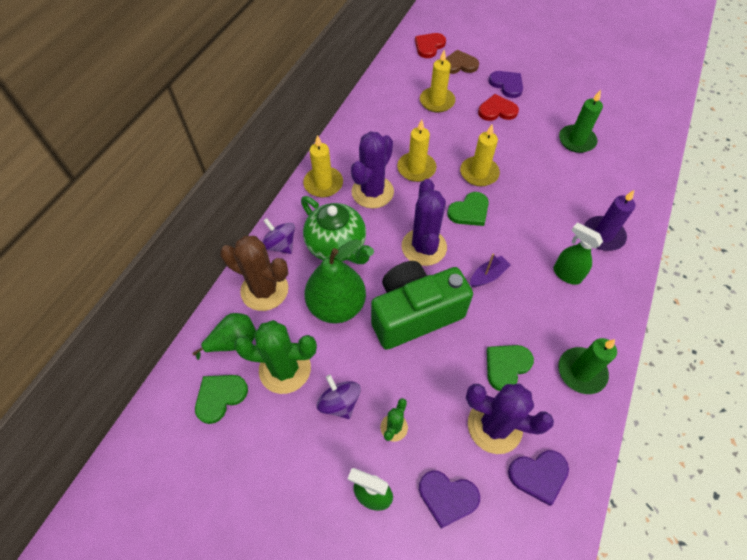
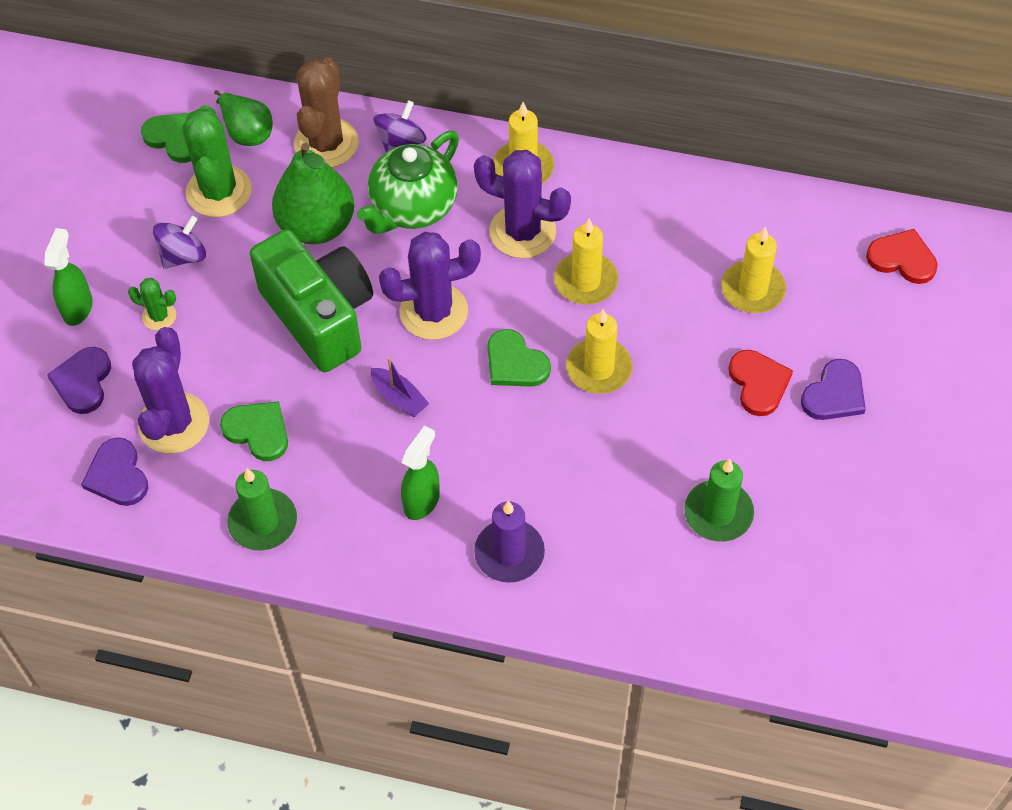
camera: 80 degrees right, 0 degrees up
(459, 65) = (865, 312): brown heart -> none

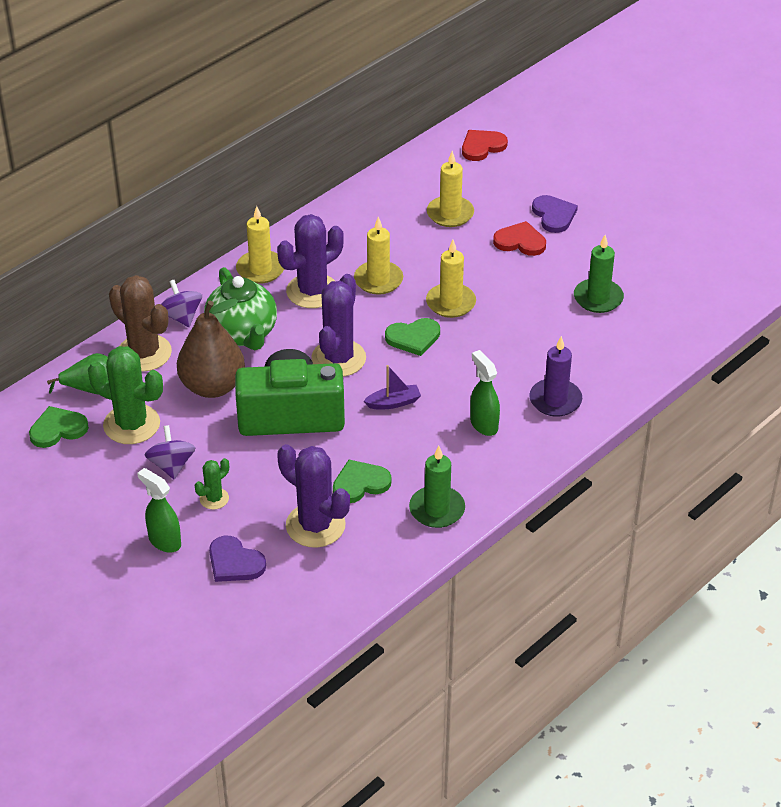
camera: 60 degrees left, 15 degrees down
(117, 475) = (334, 573): purple heart -> none
(316, 226) = (212, 386): green pear -> brown pear

